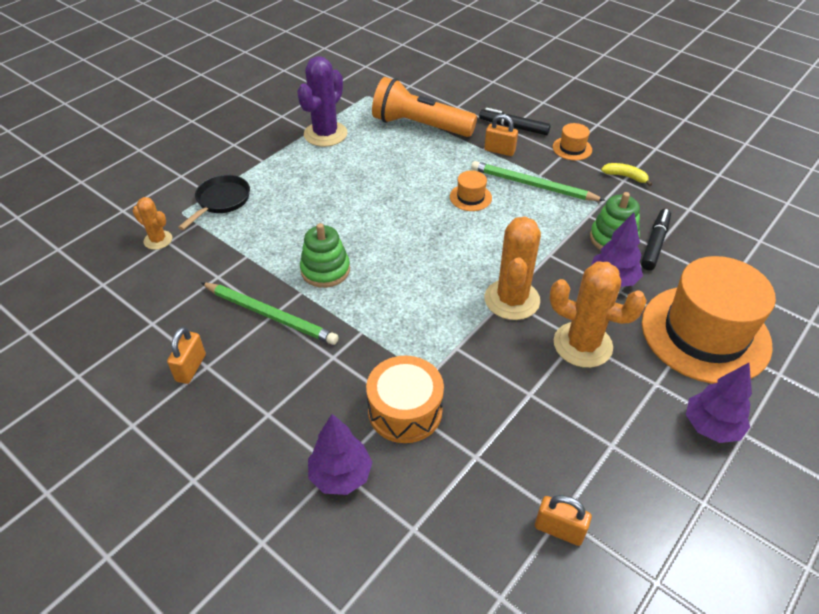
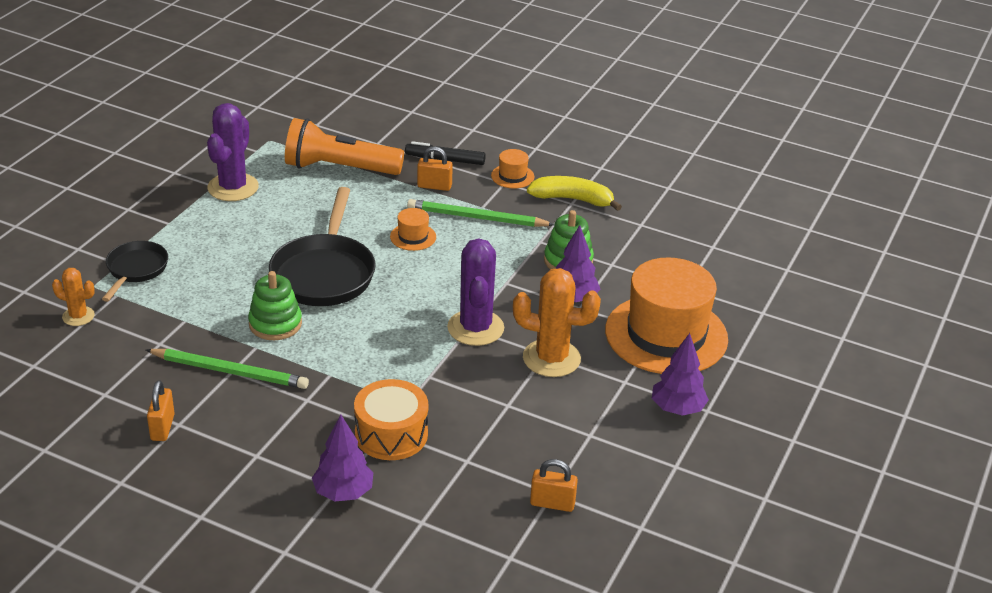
camera: 15 degrees left, 10 degrees down
(382, 224) = (324, 273): none -> black pan
(512, 300) = (475, 328): orange cactus -> purple cactus
(625, 177) = (572, 199): yellow banana -> yellow banana, size x1.73
(655, 244) = (610, 261): black marker -> none

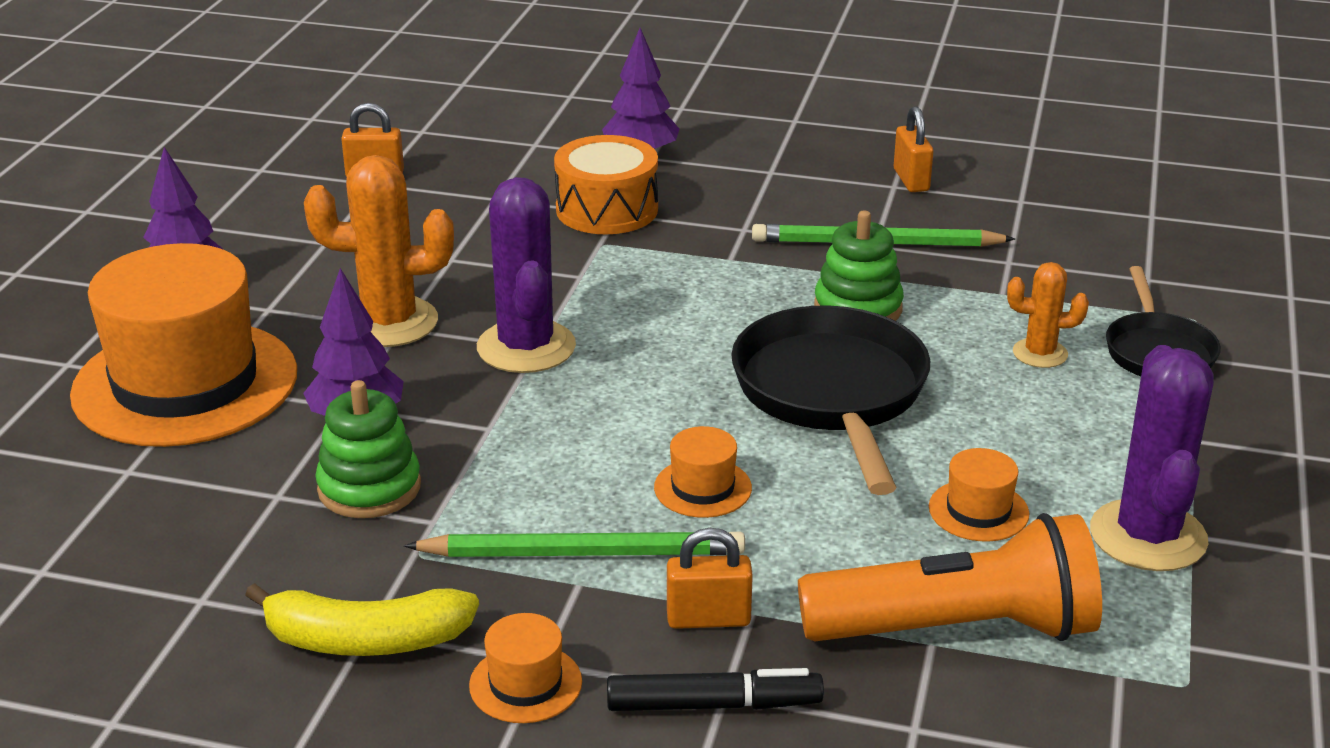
camera: 170 degrees right, 5 degrees down
(78, 316) = (1165, 276): orange cactus -> orange cactus (1040, 353)
(296, 208) = (978, 510): none -> orange hat

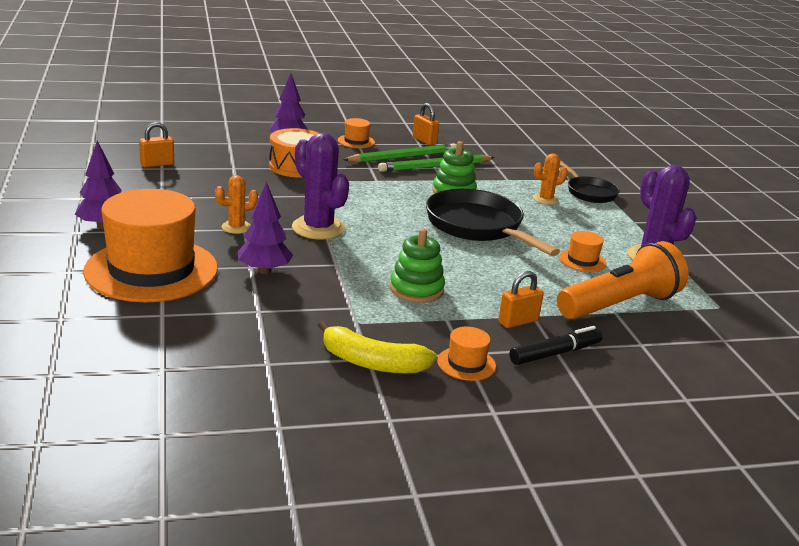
camera: 30 degrees left, 5 degrees down
(365, 640) = (372, 362): yellow banana -> yellow banana turned 45 degrees clockwise
(369, 488) = (303, 299): green stacking toy -> green stacking toy (416, 289)
(389, 322) = (236, 227): orange cactus -> orange cactus, size x0.55
(583, 553) = (436, 307): green pencil -> green pencil (403, 157)
(702, 488) = (461, 271): orange hat -> orange hat (356, 141)

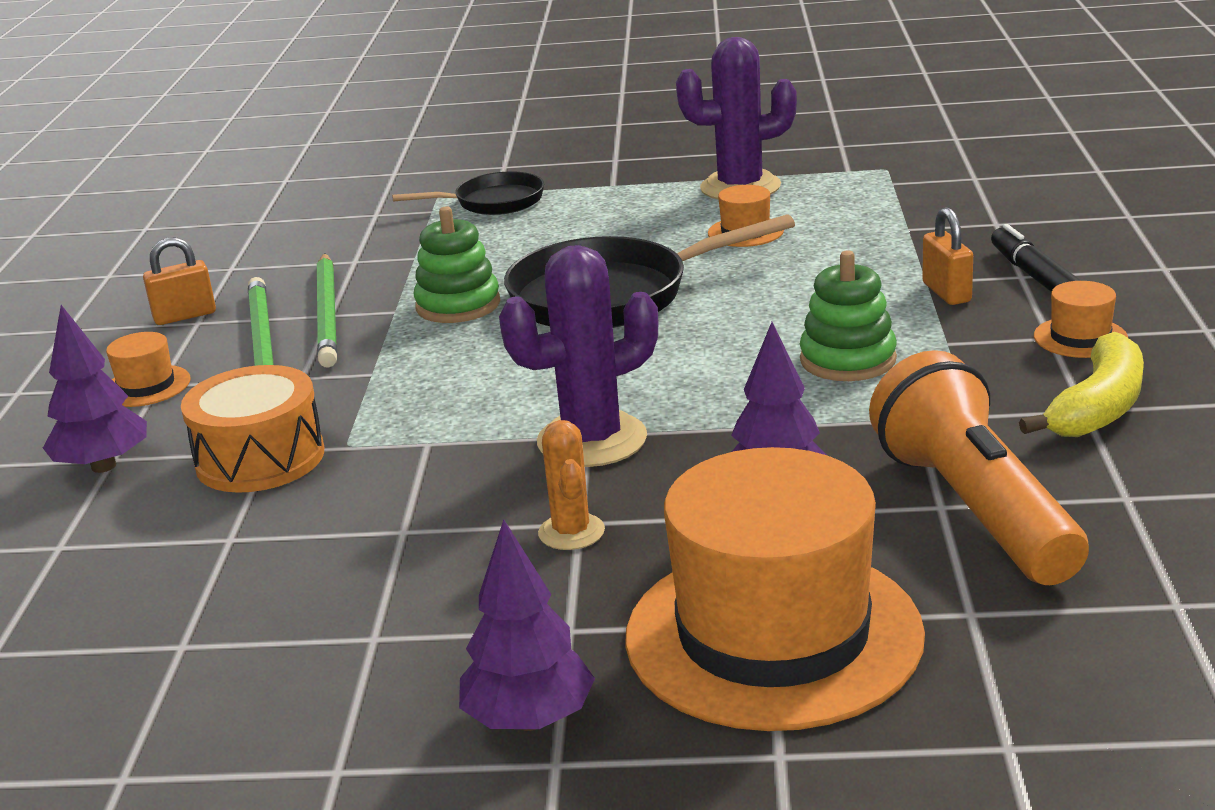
camera: 70 degrees left, 0 degrees up
(157, 164) = (152, 654): orange padlock -> none
(545, 199) = (512, 236): orange cactus -> none
(619, 305) = (887, 223): orange flashlight -> orange flashlight (974, 509)

